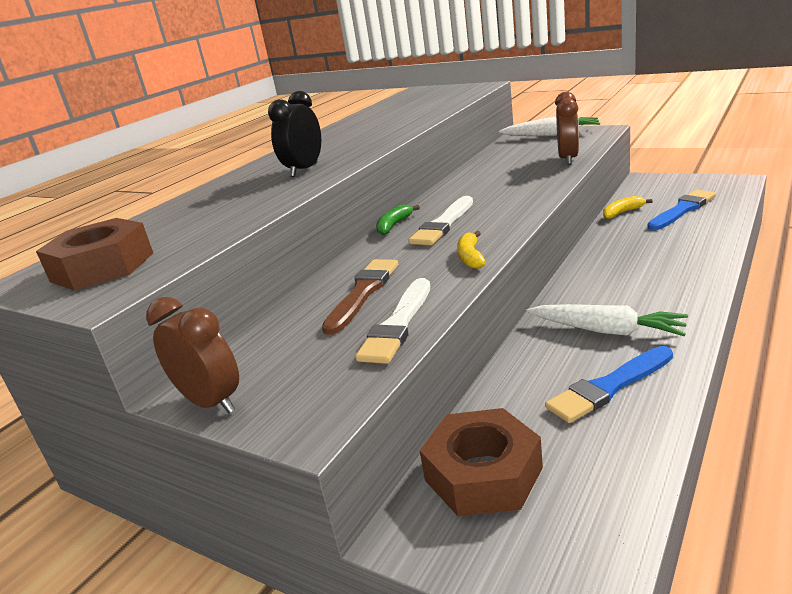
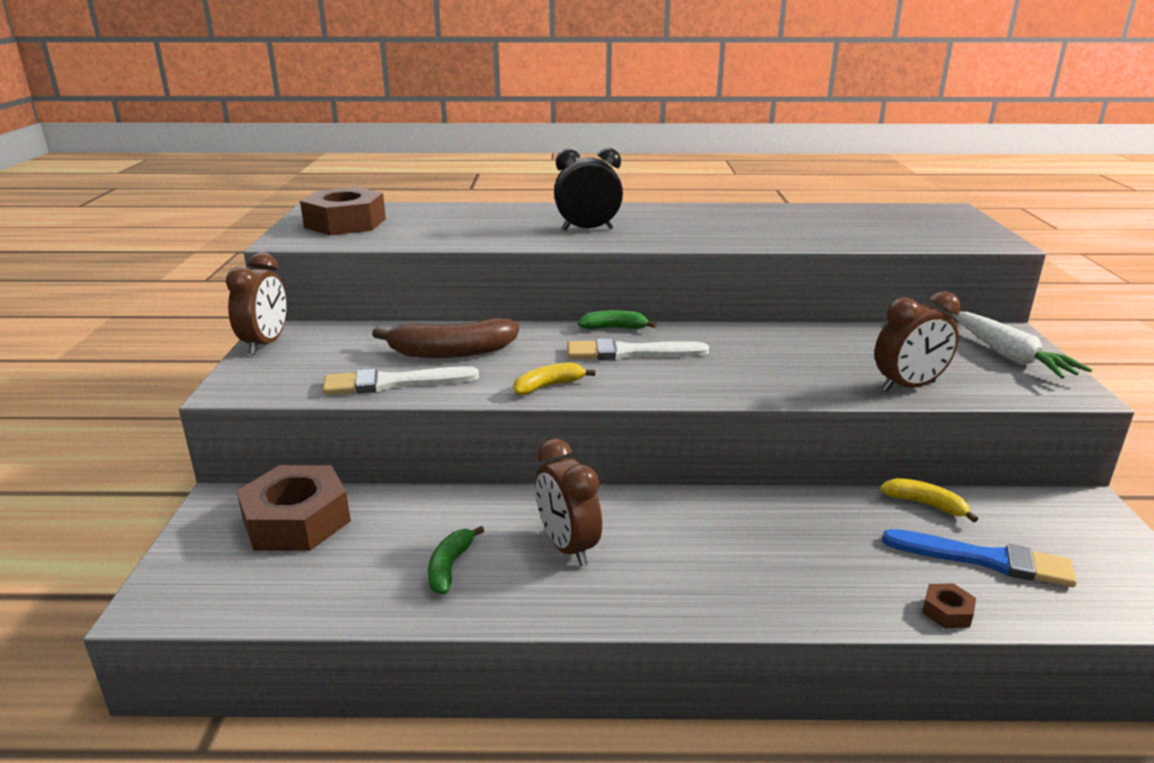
camera: 55 degrees right, 0 degrees up
(363, 293) = (452, 352): brown brush -> brown banana
(607, 330) = (567, 547): white carrot -> brown clock
(609, 387) = (449, 567): blue brush -> green banana
(725, 227) = (947, 611): none -> brown nut

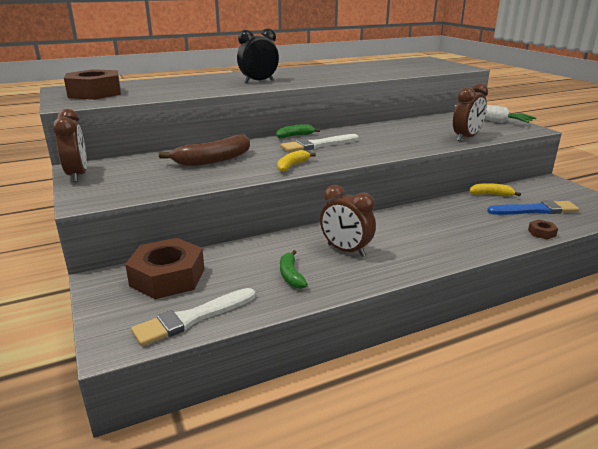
camera: 25 degrees left, 0 degrees up
(393, 383) = (196, 180): white brush -> white brush (192, 318)

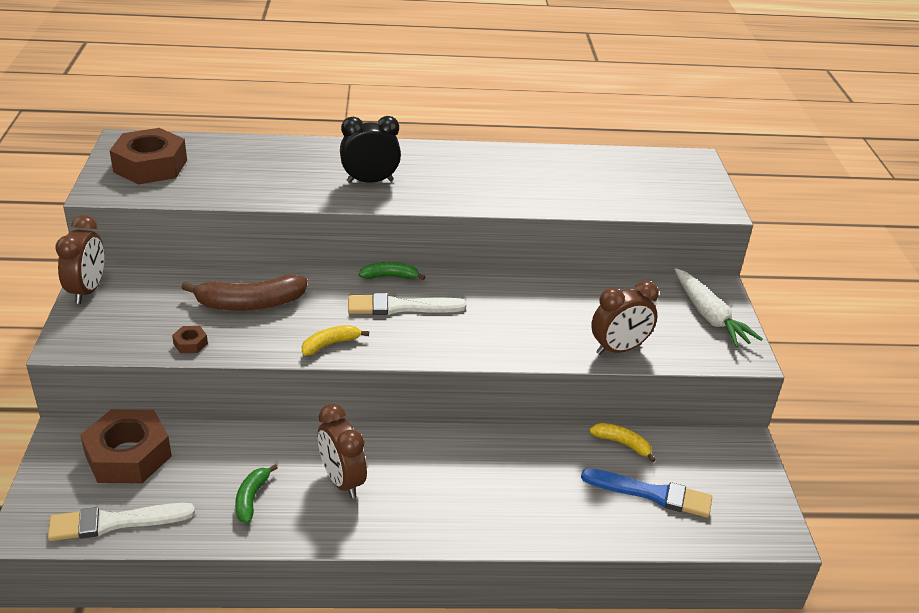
camera: 20 degrees right, 10 degrees up
(541, 233) = (612, 537): brown nut -> brown nut (190, 343)

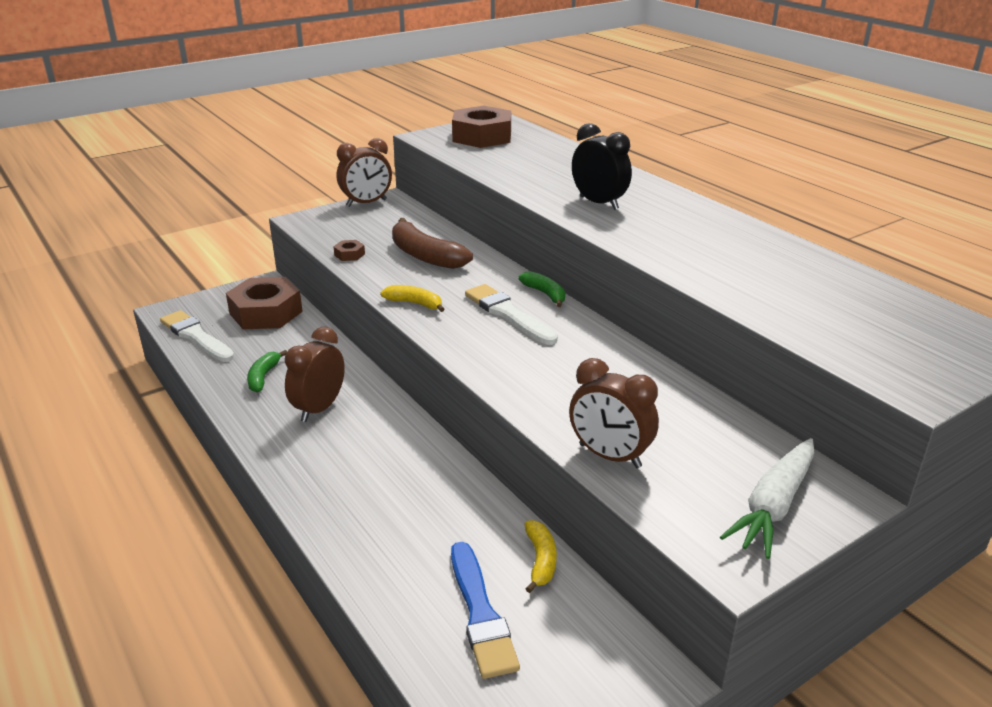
camera: 60 degrees right, 5 degrees down
(251, 498) = (263, 377): green banana -> green banana turned 60 degrees counterclockwise

